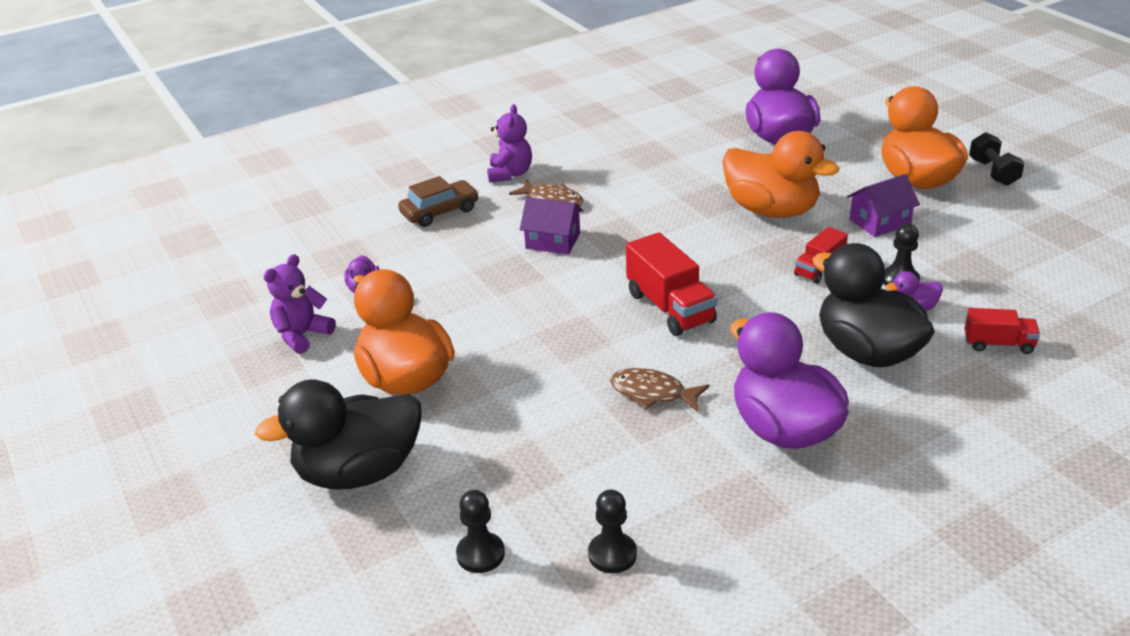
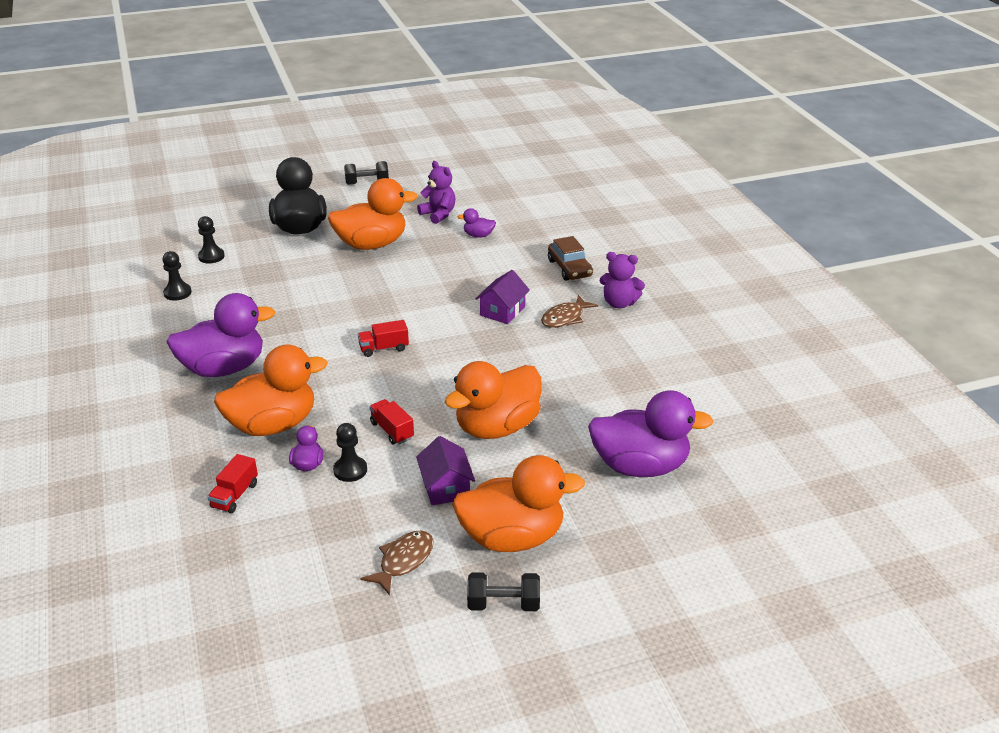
camera: 100 degrees right, 0 degrees up
(183, 435) = (367, 183): none -> black dumbbell
(652, 393) = (295, 326): brown fish -> brown fish (403, 561)
(670, 308) = (384, 348): red truck -> red truck, size x0.59
(867, 352) = (273, 425): black duck -> orange duck

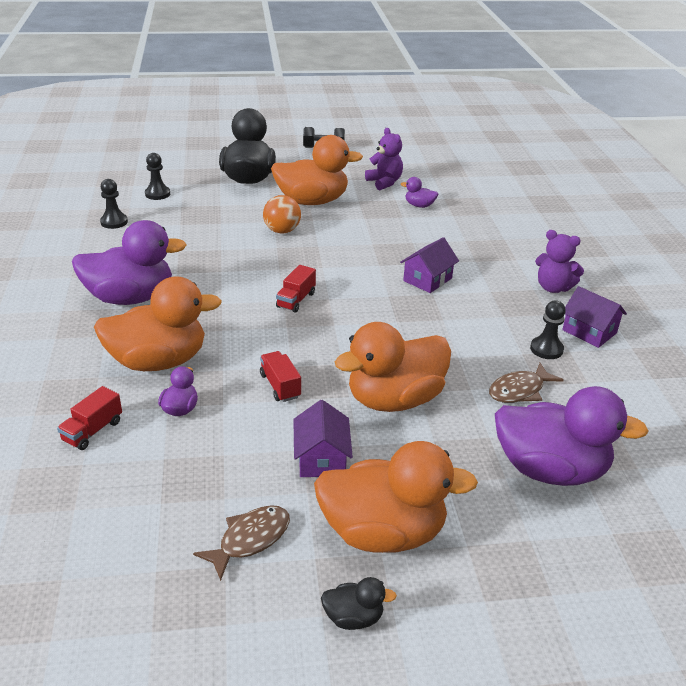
camera: 10 degrees right, 0 degrees up
(350, 280) = (282, 231): none -> orange ball
(350, 470) = (223, 422): black pawn -> black pawn (546, 349)
(384, 348) = (296, 300): red truck -> red truck turned 60 degrees counterclockwise
(503, 604) = (353, 618): black dumbbell -> black duck
(565, 318) = (492, 295): brown fish -> brown fish (519, 390)
(569, 268) = (506, 247): brown car -> none
(657, 341) = (589, 331): none -> purple house

